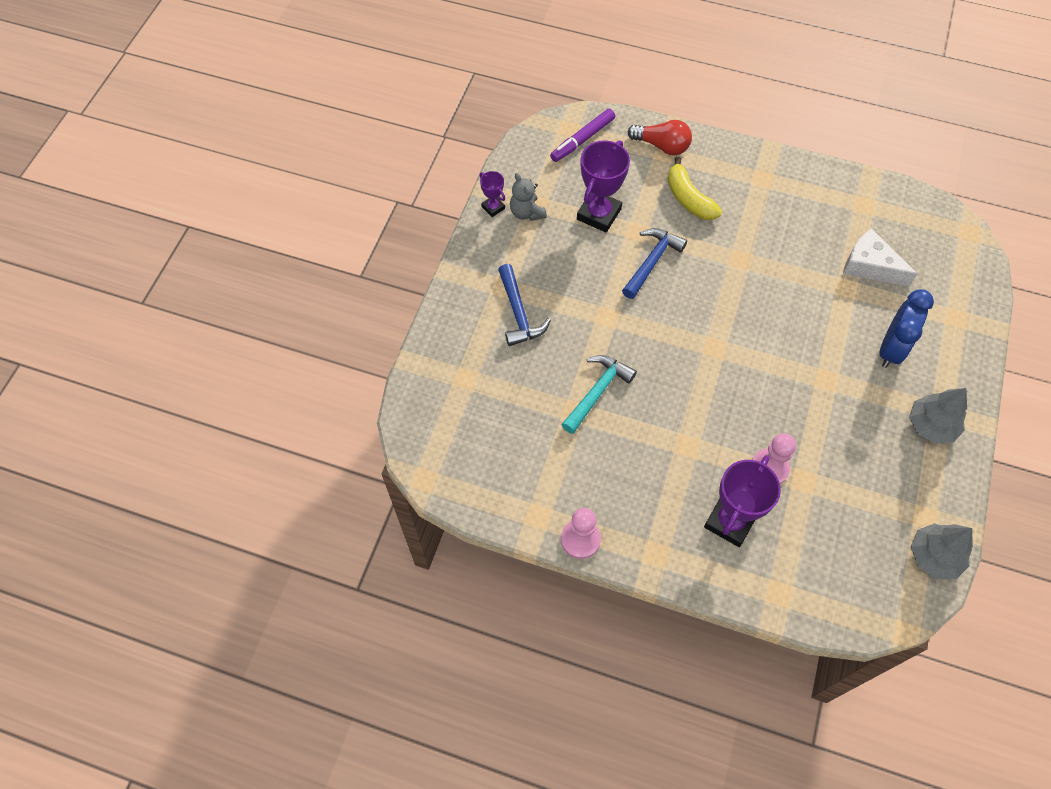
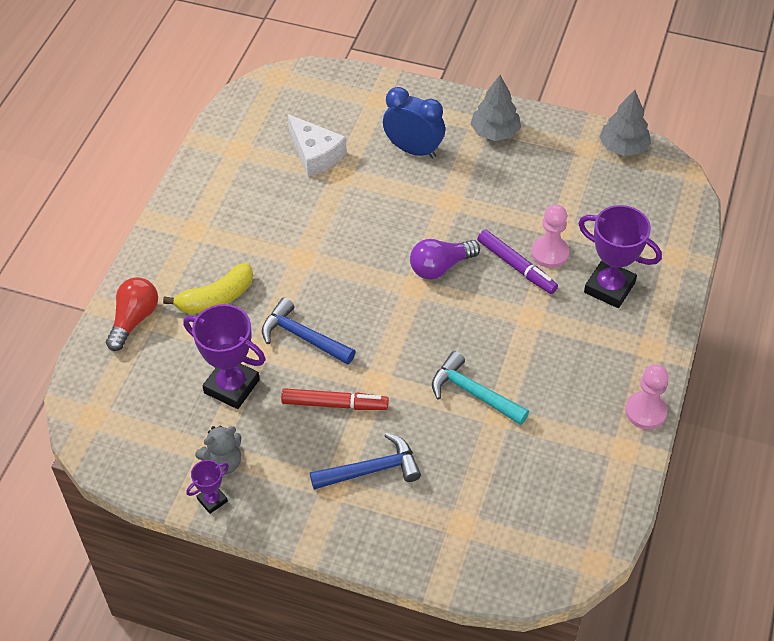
camera: 90 degrees left, 10 degrees down
(582, 140) = (113, 401): purple marker -> purple marker (516, 266)
(583, 286) = (334, 404): none -> red marker
(741, 369) = (440, 267): none -> purple light bulb
(870, 266) = (315, 154): white cheese -> white cheese turned 75 degrees counterclockwise

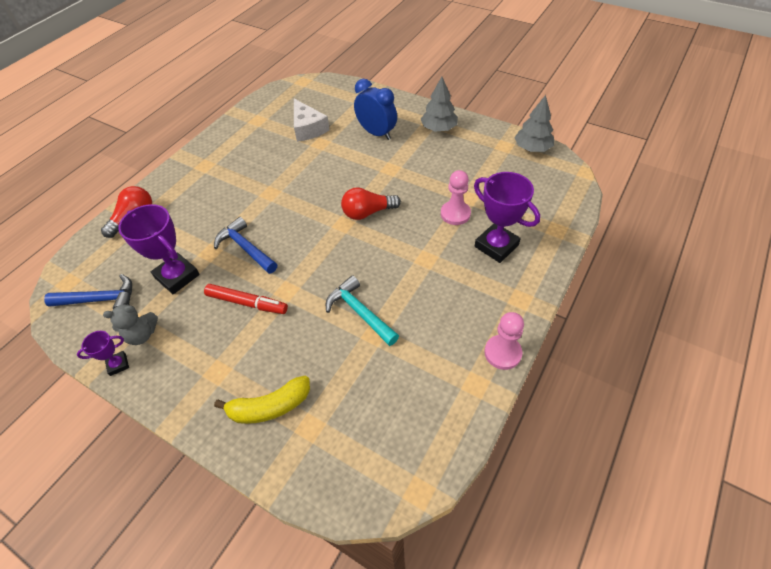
camera: 15 degrees right, 0 degrees up
(216, 298) = (197, 212): yellow banana -> yellow banana (270, 407)
(372, 470) = (253, 362): blue hammer -> blue hammer (100, 299)
(440, 267) = (368, 212): purple light bulb -> red light bulb
(516, 266) = (426, 220): purple marker -> none

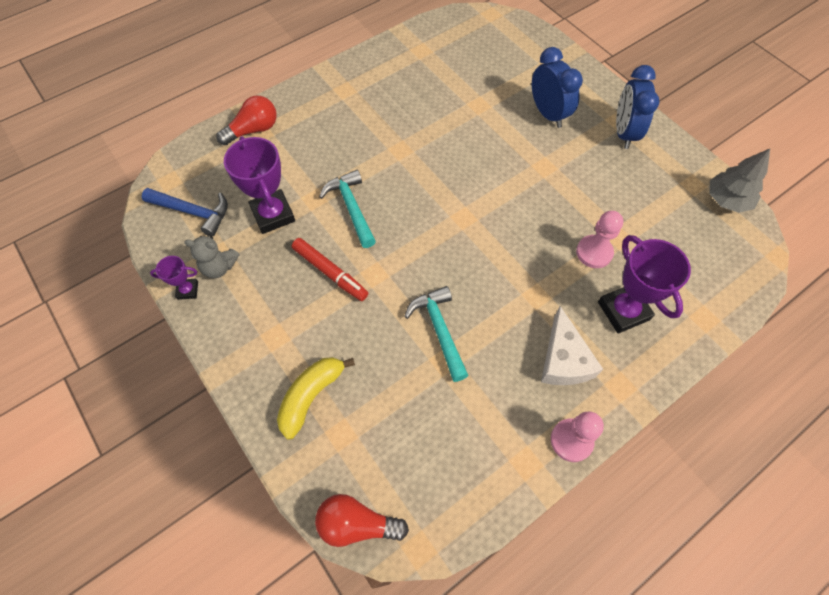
camera: 20 degrees right, 10 degrees up
(245, 248) = (351, 208): blue hammer -> turquoise hammer
(270, 407) = (311, 396): yellow banana -> yellow banana turned 120 degrees clockwise
(308, 128) = (472, 80): white cheese -> white cheese (563, 359)
(368, 212) = (496, 213): red light bulb -> red light bulb (357, 524)
(438, 128) = (624, 133): grey tree -> blue clock

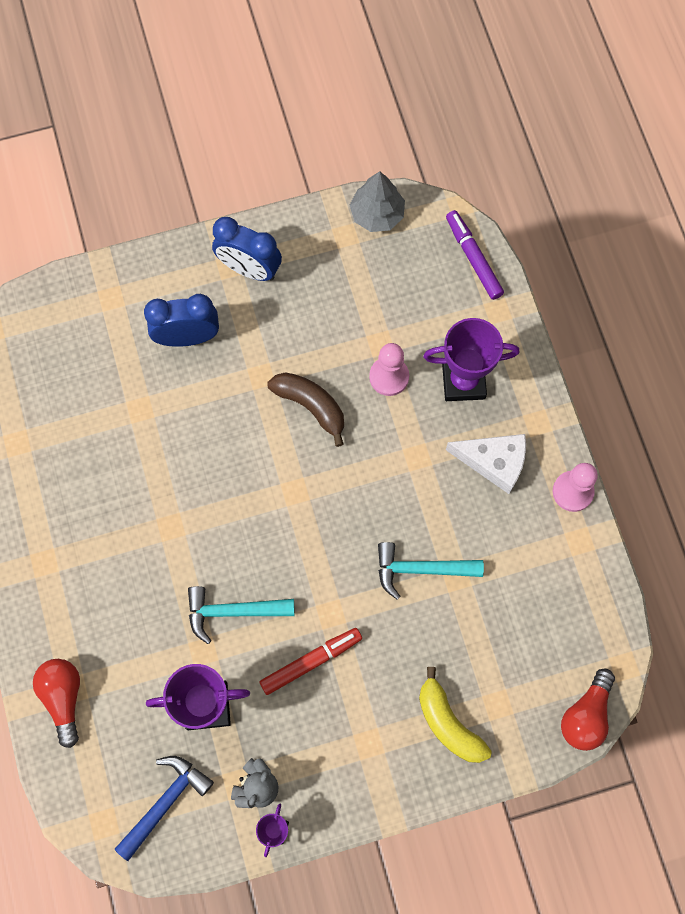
camera: 70 degrees left, 10 degrees up
(538, 206) = (311, 406): none -> brown banana
(740, 283) = (473, 258): none -> purple marker

